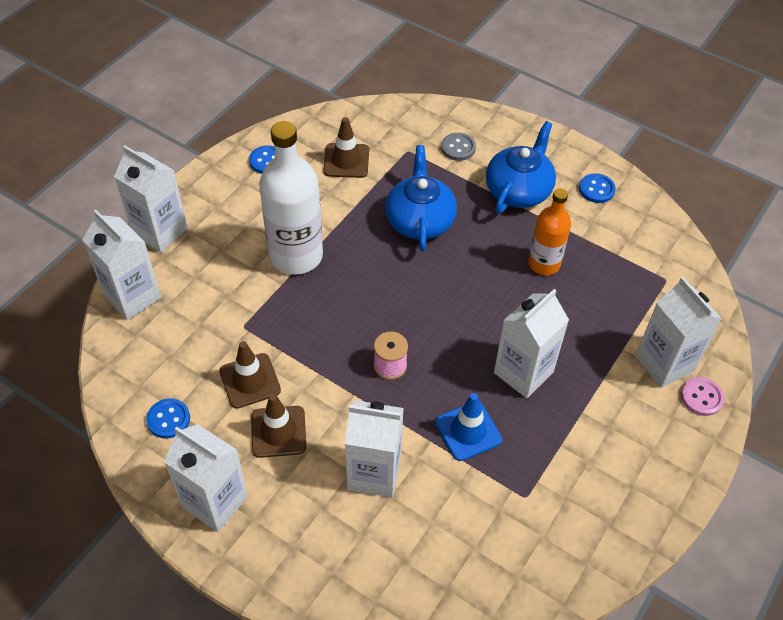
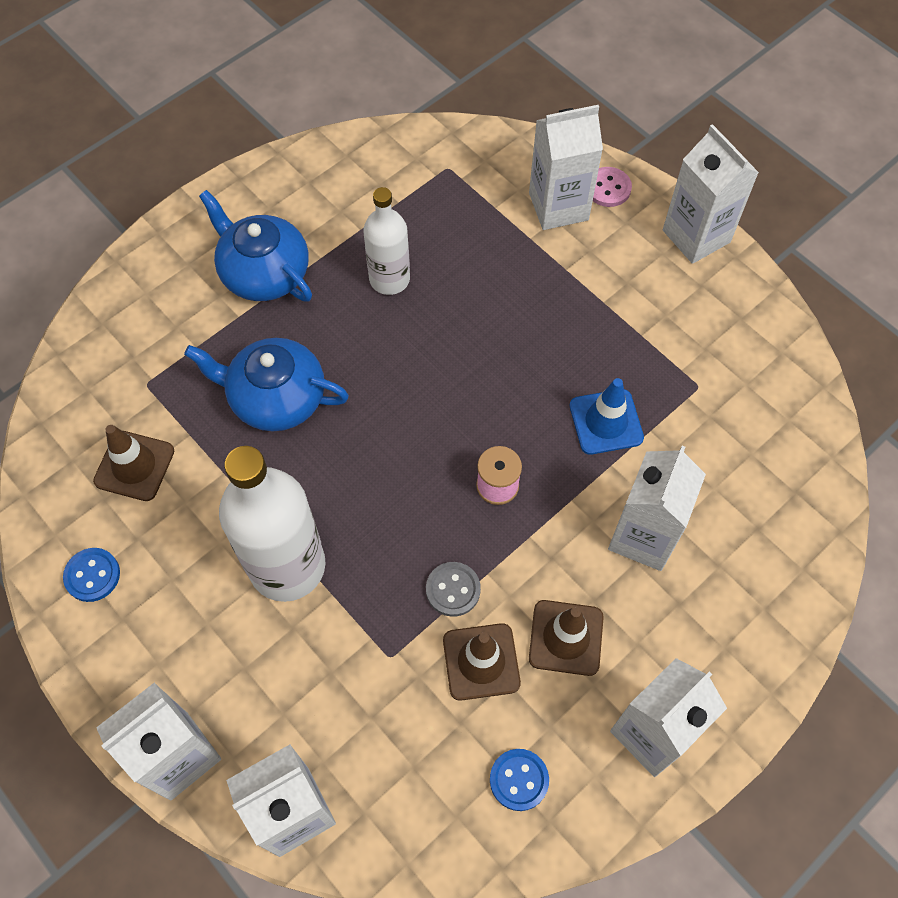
camera: 75 degrees left, 10 degrees up
(458, 148) = (165, 322): grey button -> grey button (453, 590)
(523, 372) = (539, 344): white carton -> white carton (696, 236)
(544, 263) = (389, 279): orange bottle -> white bottle
(596, 189) = (292, 191): blue button -> none

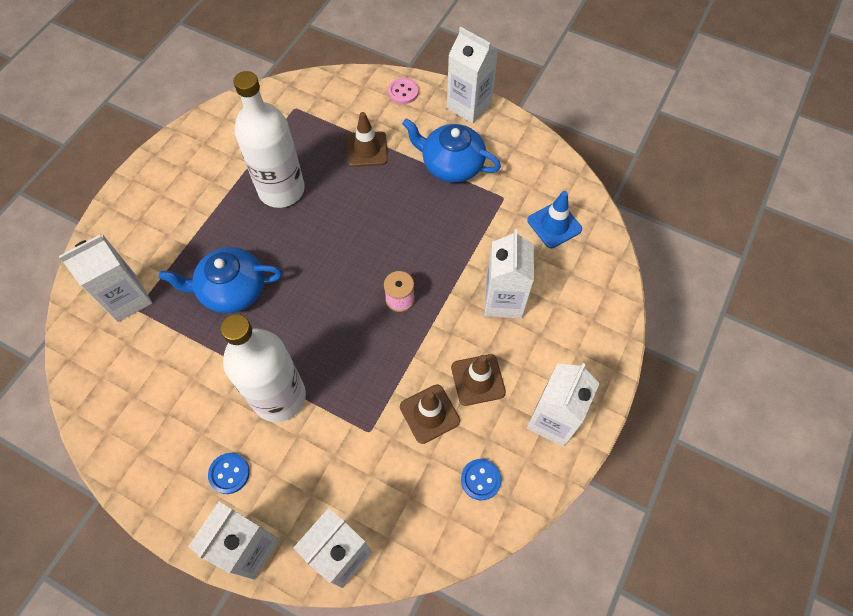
camera: 20 degrees left, 0 degrees up
(92, 575) = (144, 449): blue button -> blue button (229, 473)
(134, 466) = (148, 366): brown traffic cone -> brown traffic cone (367, 149)
(264, 273) = (194, 211): blue teapot -> blue teapot (451, 164)
(389, 279) = (281, 190): white bottle -> white bottle, size x1.66
(453, 590) = (395, 374): grey button -> none
(558, 206) = (375, 112): white carton -> white carton (127, 299)
(606, 422) = (454, 237): blue traffic cone -> blue traffic cone (554, 225)

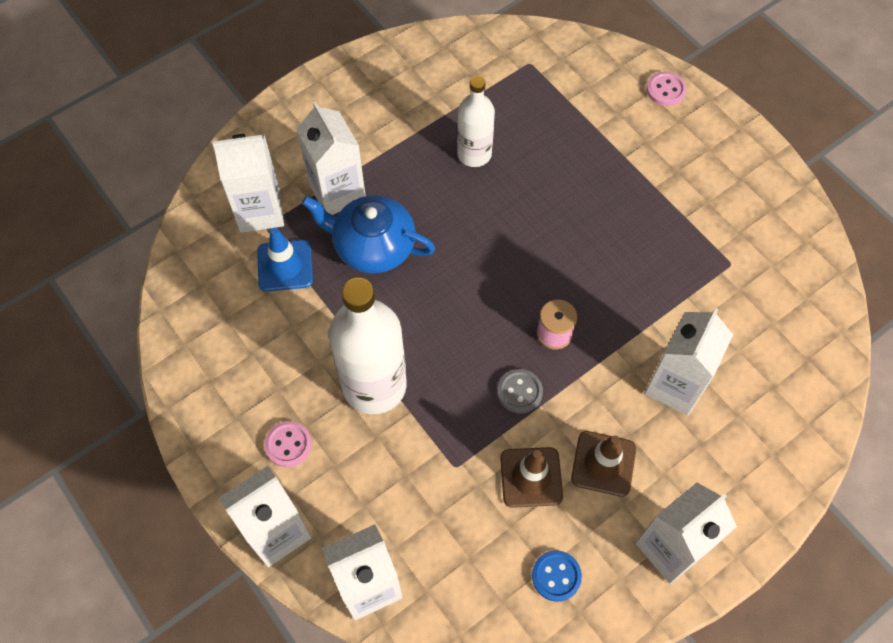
camera: 25 degrees right, 0 degrees up
(229, 473) = (288, 444): blue button -> pink button
(281, 190) = (474, 154): white bottle -> white bottle, size x0.60
(367, 149) = (592, 143): brown traffic cone -> none
(393, 353) = (519, 392): none -> grey button
(451, 164) = (685, 200): blue teapot -> none
(469, 106) = (739, 136): white carton -> white carton (337, 192)
(554, 225) = (779, 321): blue traffic cone -> blue traffic cone (285, 266)

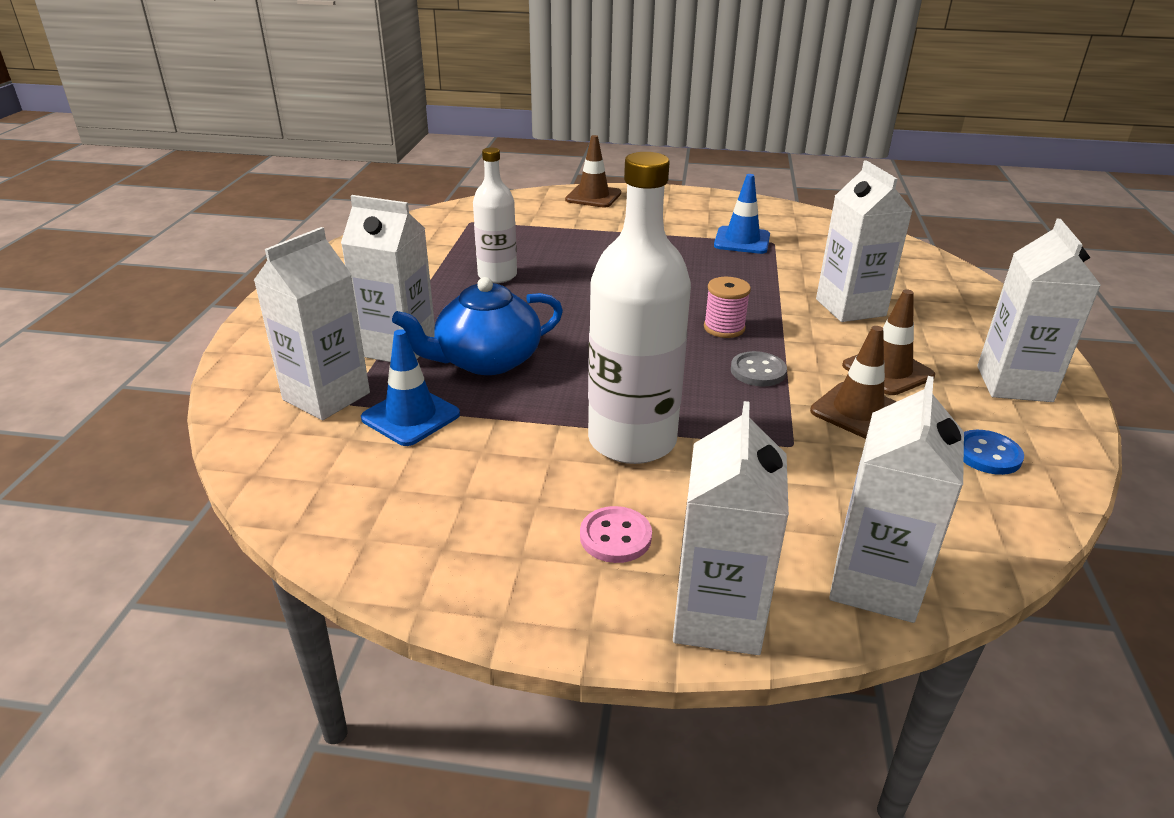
camera: 45 degrees left, 30 degrees down
(665, 90) = (593, 197): pink button -> brown traffic cone
(707, 243) = (742, 241): none -> blue traffic cone

